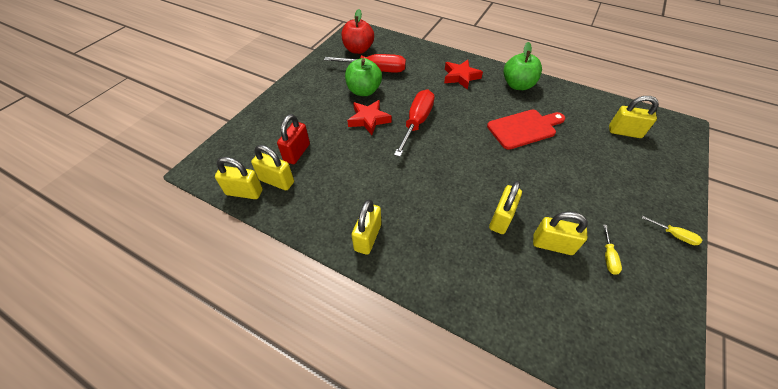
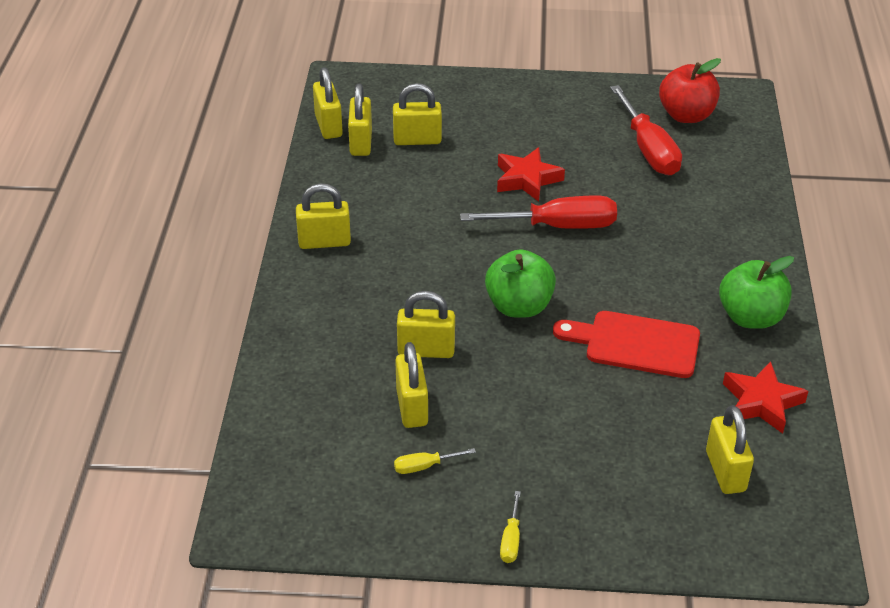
camera: 65 degrees right, 10 degrees down
(297, 152) = (417, 140): red padlock -> yellow padlock
(364, 91) = (587, 154): green apple -> green apple (519, 306)
(460, 77) = (713, 245): red star -> red star (761, 402)
(524, 128) = (635, 344): red cutting board -> red cutting board turned 150 degrees clockwise

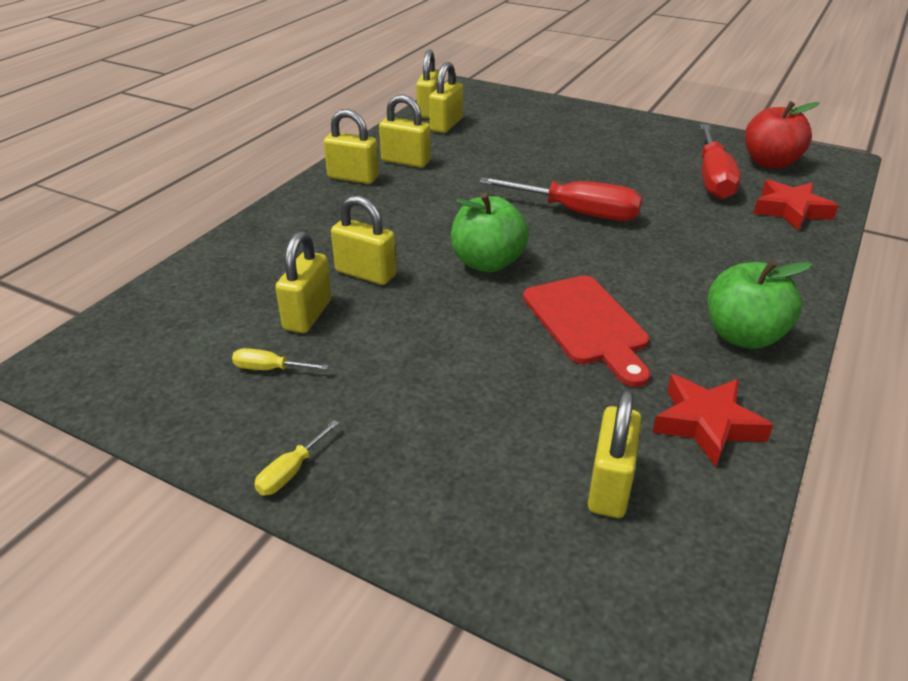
camera: 25 degrees right, 5 degrees down
(417, 140) = (496, 132): yellow padlock -> yellow padlock (405, 161)
(527, 179) = (574, 175): red star -> red star (790, 210)
(635, 344) = (587, 324): red cutting board -> red cutting board turned 150 degrees counterclockwise

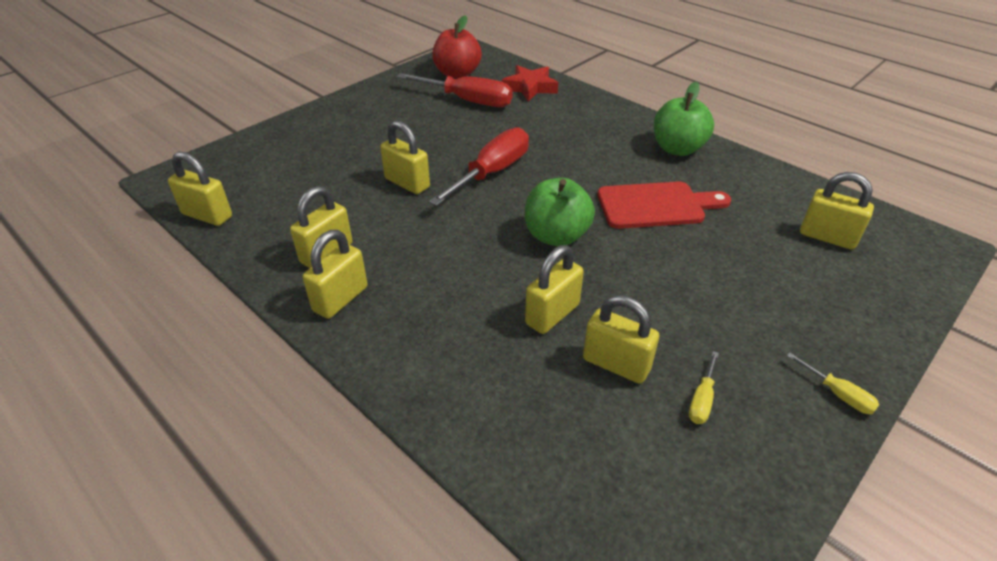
camera: 75 degrees left, 5 degrees up
(446, 125) = (256, 210): yellow padlock -> yellow padlock (407, 183)
(707, 424) = (766, 187): red star -> none

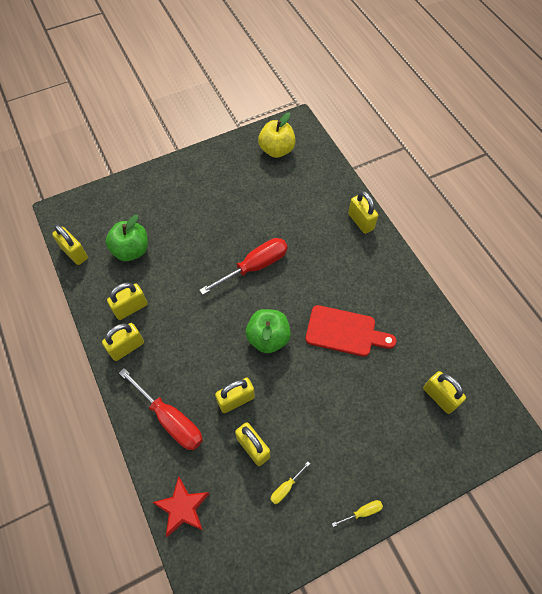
camera: 20 degrees right, 20 degrees up
(407, 183) = (198, 260): yellow padlock -> yellow padlock (360, 221)
(457, 73) = (276, 150): red apple -> yellow apple
(467, 101) = (270, 184): red screwdriver -> red screwdriver (170, 419)
(530, 87) = (321, 181): red star -> red star (182, 508)
(677, 149) = (391, 281): green apple -> green apple (131, 250)
(837, 394) = (362, 512): yellow screwdriver -> yellow screwdriver turned 90 degrees counterclockwise

